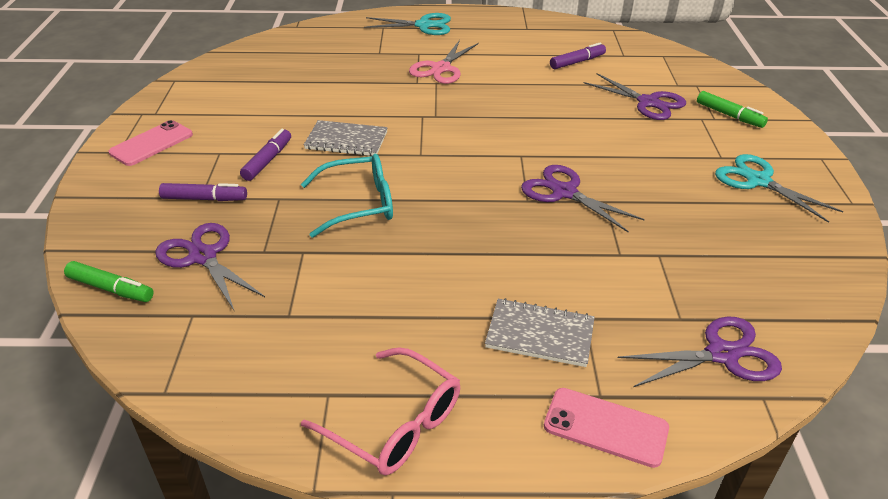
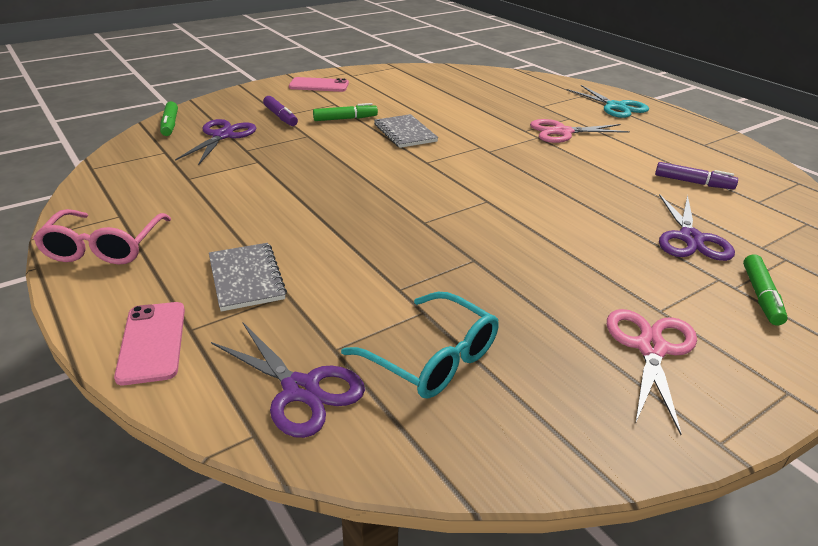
camera: 55 degrees right, 5 degrees down
(267, 161) = (345, 119): purple marker -> green marker
(359, 204) = (333, 161): turquoise glasses -> turquoise glasses (432, 358)
(564, 192) = (459, 236): purple scissors -> none
(758, 181) = (651, 348): turquoise scissors -> pink scissors

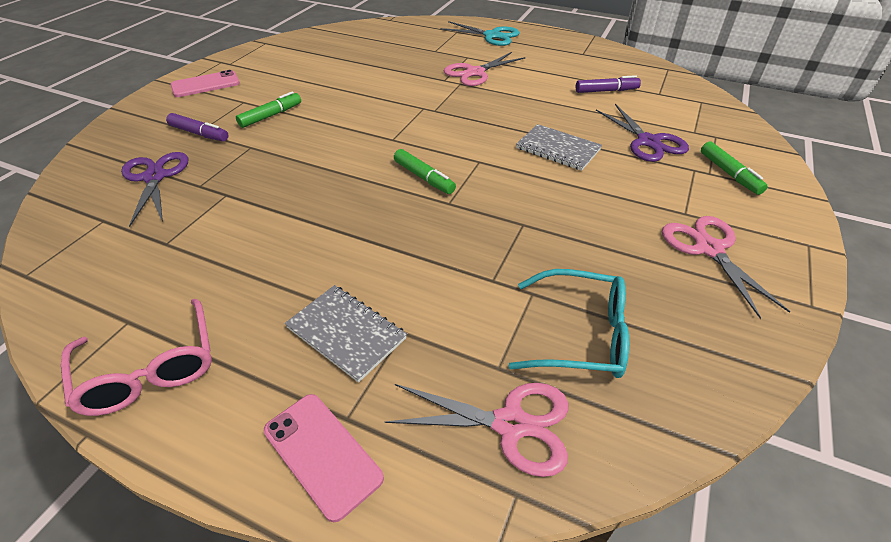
camera: 30 degrees left, 10 degrees up
(170, 124) = (74, 183): green marker -> green marker (424, 177)
(301, 389) = (510, 424): purple scissors -> pink scissors
(405, 133) = (344, 114): grey notebook -> grey notebook (558, 149)

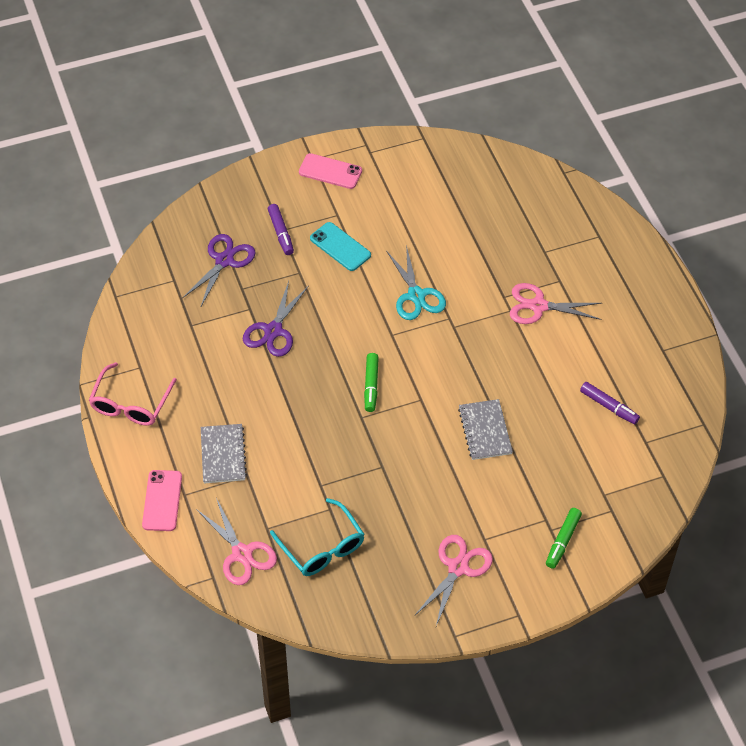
camera: 45 degrees right, 10 degrees up
(270, 116) = (340, 247): green marker -> turquoise phone
(492, 36) = (621, 266): turquoise scissors -> turquoise scissors (416, 295)
(648, 142) = (555, 475): purple scissors -> purple scissors (273, 331)

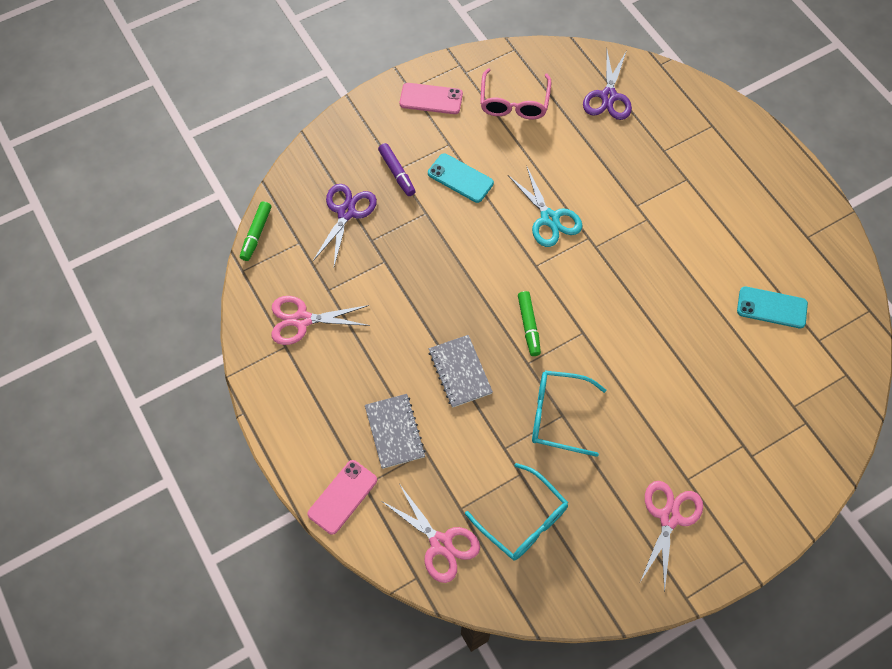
camera: 10 degrees left, 10 degrees up
(130, 404) = (284, 390): pink glasses -> pink glasses (514, 103)
(162, 501) = (342, 497): pink phone -> pink phone turned 45 degrees clockwise
(273, 331) = (414, 282): purple scissors -> purple scissors (608, 96)
(378, 466) = (558, 415): none -> turquoise glasses
(485, 431) = (656, 356): grey notebook -> grey notebook (460, 372)
(538, 306) = (673, 210): pink scissors -> pink scissors (302, 320)
(563, 541) = (767, 466): green marker -> green marker (256, 234)
(608, 406) = (771, 307): purple marker -> turquoise phone

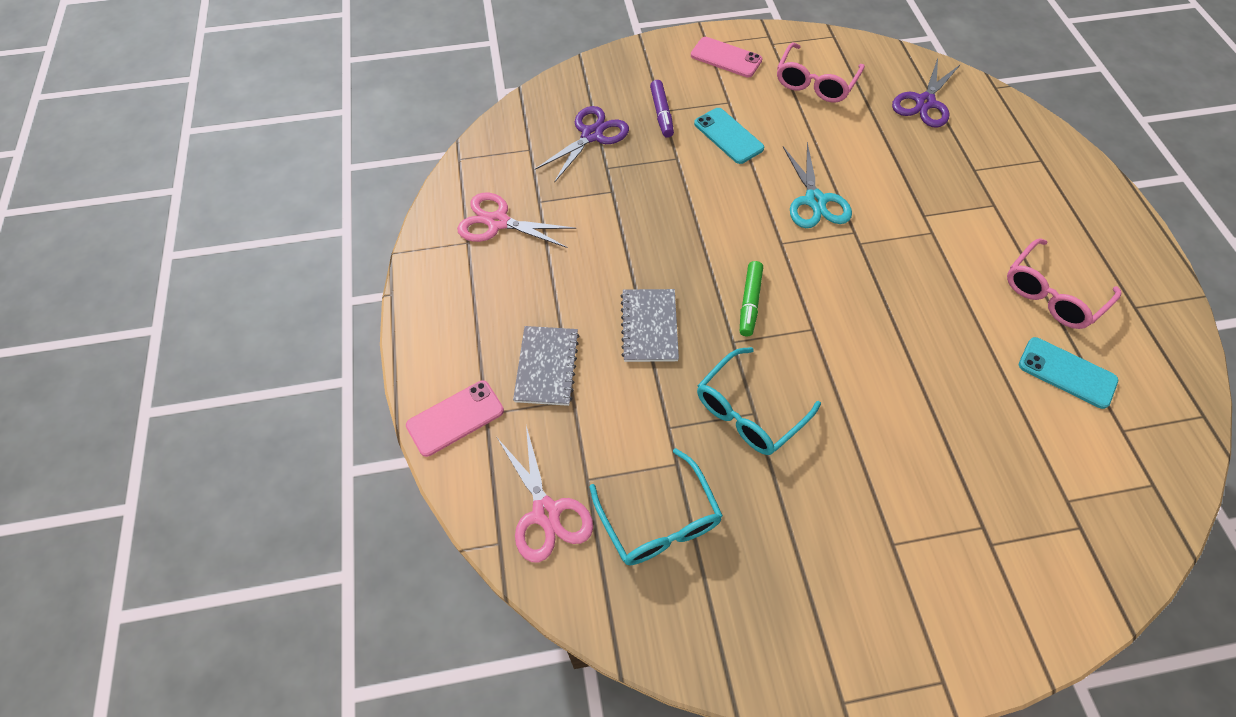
camera: 20 degrees right, 5 degrees down
(256, 234) = (490, 130): green marker -> none
(558, 415) = (748, 411): turquoise glasses -> turquoise glasses turned 75 degrees counterclockwise
(669, 517) = (852, 585): pink scissors -> none
(747, 245) = (1051, 294): none -> pink glasses

